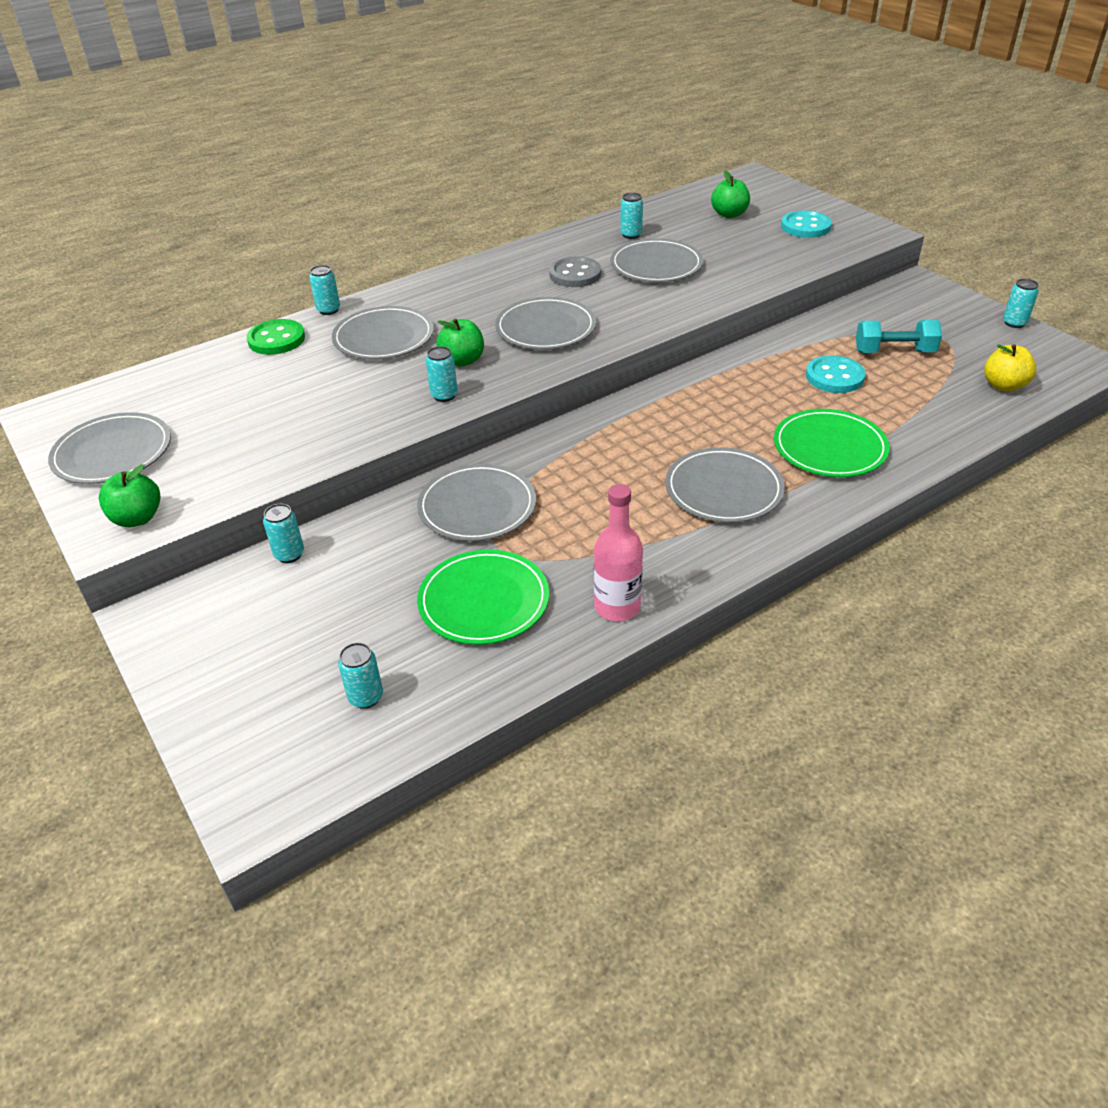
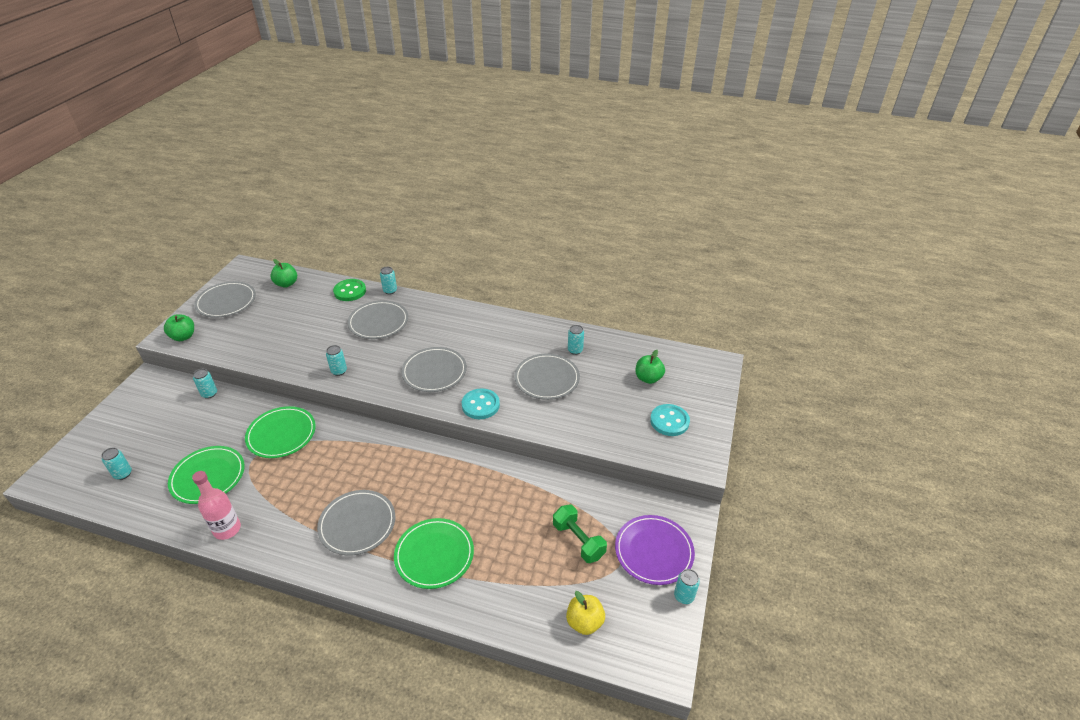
camera: 50 degrees right, 0 degrees up
(462, 360) = (377, 359): green apple -> green apple (286, 284)
(477, 506) = (281, 434): grey plate -> green plate
(575, 274) = (504, 352): grey button -> none
(834, 377) = (520, 522): turquoise button -> turquoise button (480, 405)
(894, 352) = (578, 540): turquoise dumbbell -> green dumbbell
(946, 317) = (654, 551): none -> purple plate

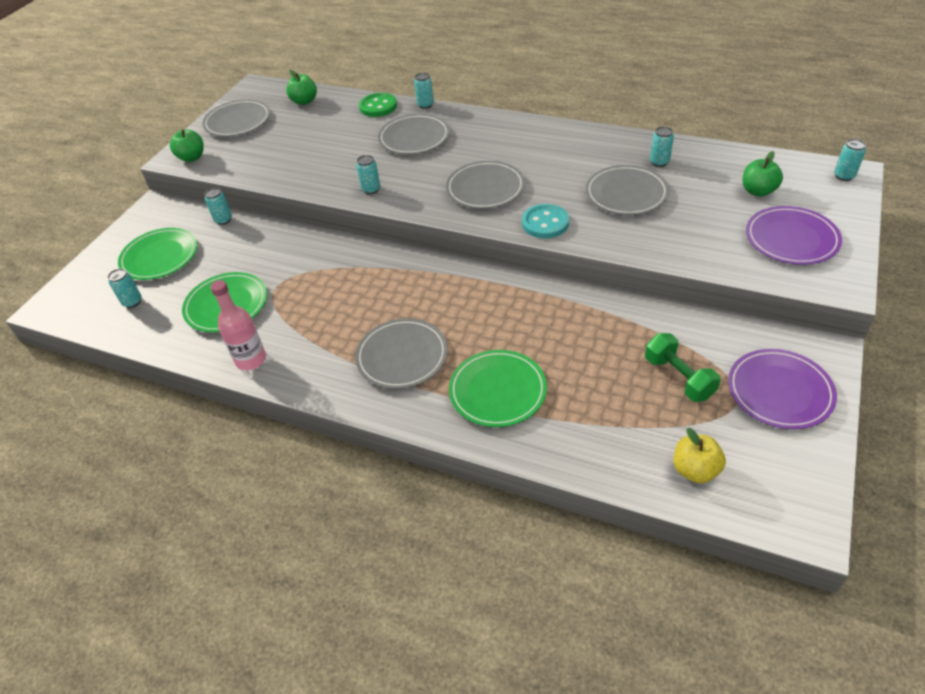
camera: 10 degrees right, 5 degrees up
(281, 434) = (307, 261): green plate -> green plate (159, 256)
(669, 421) = (791, 238): turquoise button -> purple plate
(684, 596) = (825, 443): turquoise can -> turquoise can (844, 176)

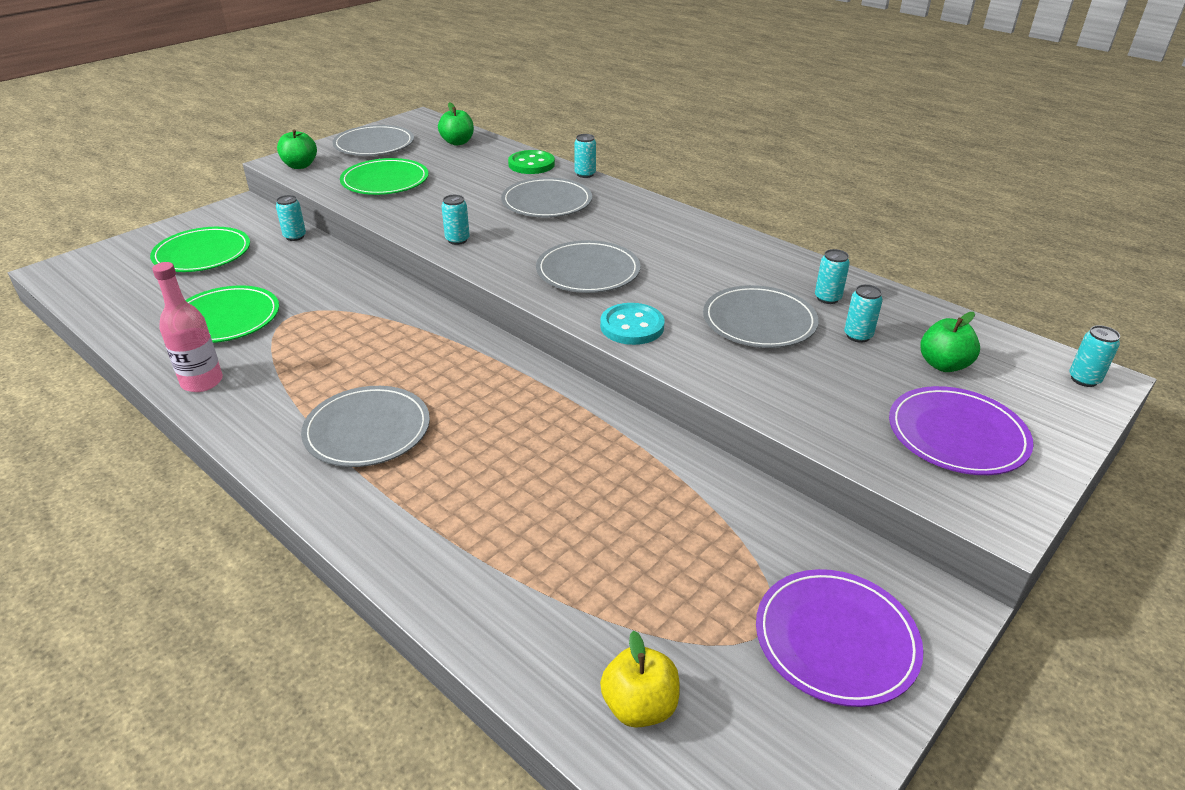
camera: 15 degrees right, 10 degrees down
(132, 302) = (138, 289): turquoise can -> turquoise can (858, 336)
(497, 390) = (449, 507): green plate -> green plate (385, 181)
(679, 378) = (698, 571): green dumbbell -> none

